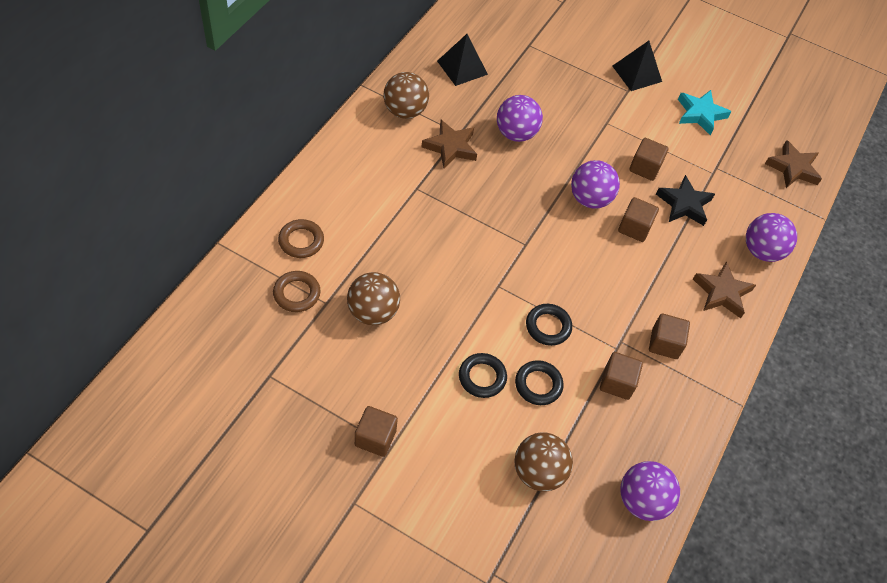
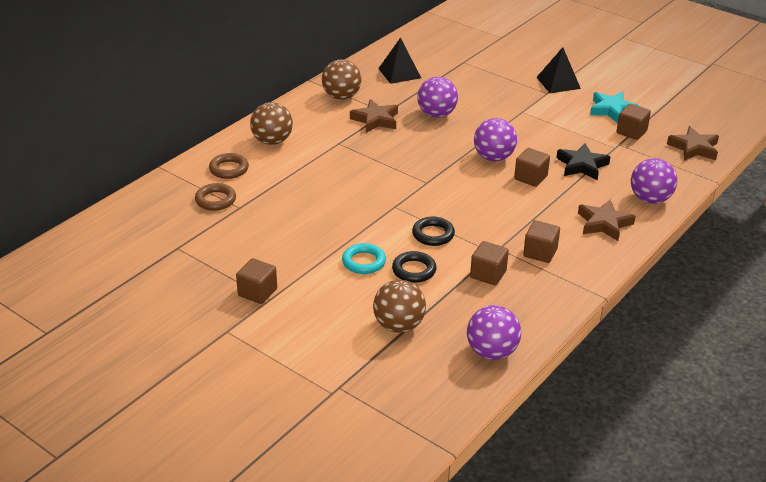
camera: 15 degrees right, 20 degrees down
(373, 312) = (278, 215): brown ball -> brown ball (272, 141)
(482, 377) = (364, 262): black ring -> turquoise ring
(645, 168) = (550, 141): brown cube -> brown cube (631, 132)

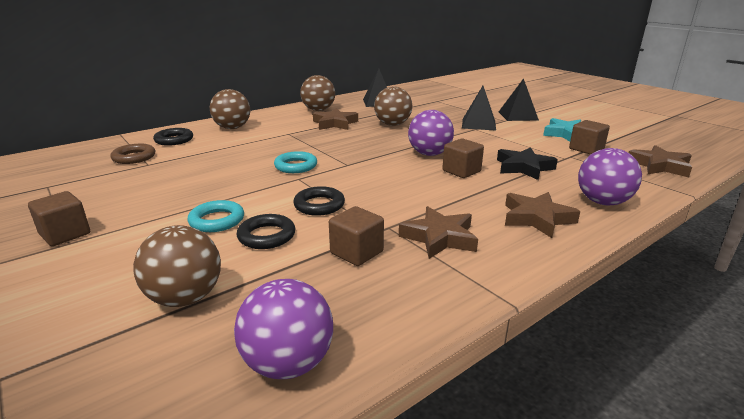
camera: 15 degrees right, 10 degrees down
(229, 169) = (174, 140): brown ring -> black ring
(381, 191) = (296, 166): none -> turquoise ring
(436, 114) = (392, 124): purple ball -> brown ball
(523, 103) = (478, 124): none -> black pyramid
(540, 252) = (439, 237): brown cube -> brown star

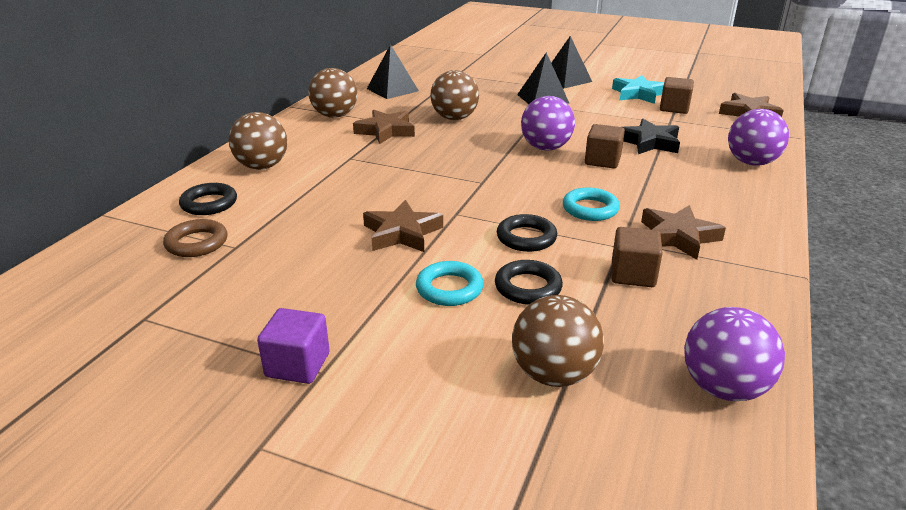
camera: 30 degrees left, 5 degrees up
(65, 234) = (297, 365): brown cube -> purple cube
(296, 166) = (429, 199): turquoise ring -> turquoise ring (590, 209)
(536, 218) = (725, 193): brown star -> brown star (402, 233)

